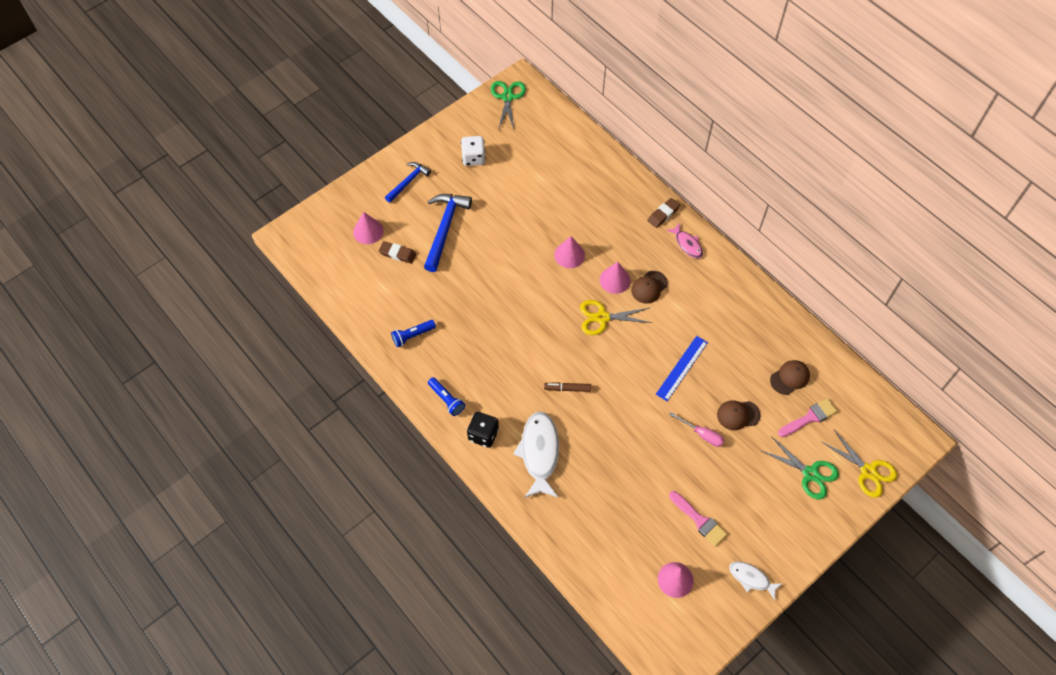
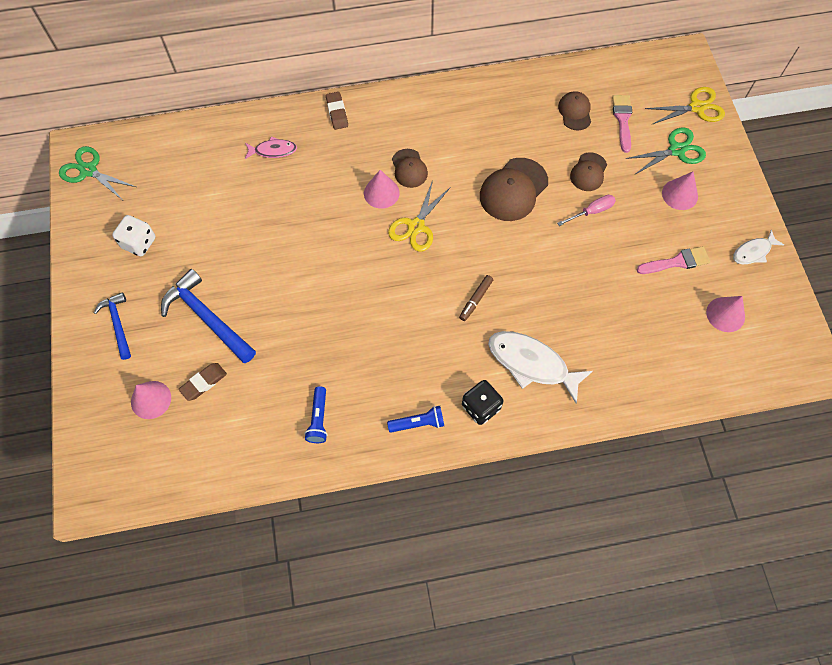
camera: 60 degrees left, 5 degrees up
(569, 255) = (325, 217): pink cone -> pink cone (680, 194)
(681, 368) = (513, 190): blue ruler -> brown cap
(687, 244) = (384, 112): pink fish -> pink fish (273, 151)

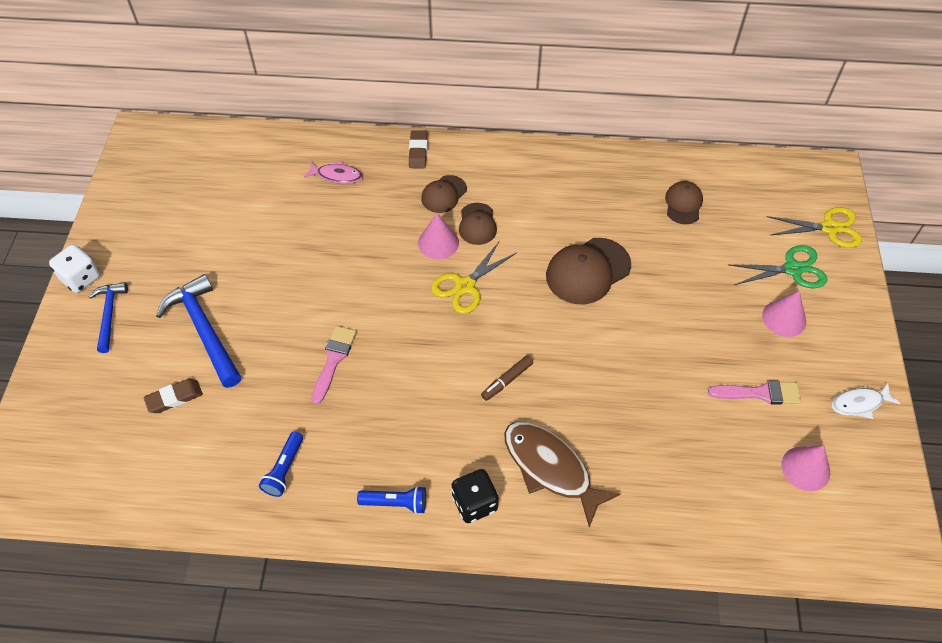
camera: 15 degrees right, 10 degrees down
(88, 170) = (141, 156): green scissors -> none
(139, 243) = (163, 237): white dice -> white dice (81, 278)
(151, 399) = (112, 402): pink cone -> none
(532, 364) = (551, 468): white fish -> brown fish
(588, 172) = (681, 271): brown cap -> brown cap (444, 194)
(591, 211) = (672, 314): pink screwdriver -> none
(622, 120) = (737, 223): pink brush -> pink brush (333, 360)

